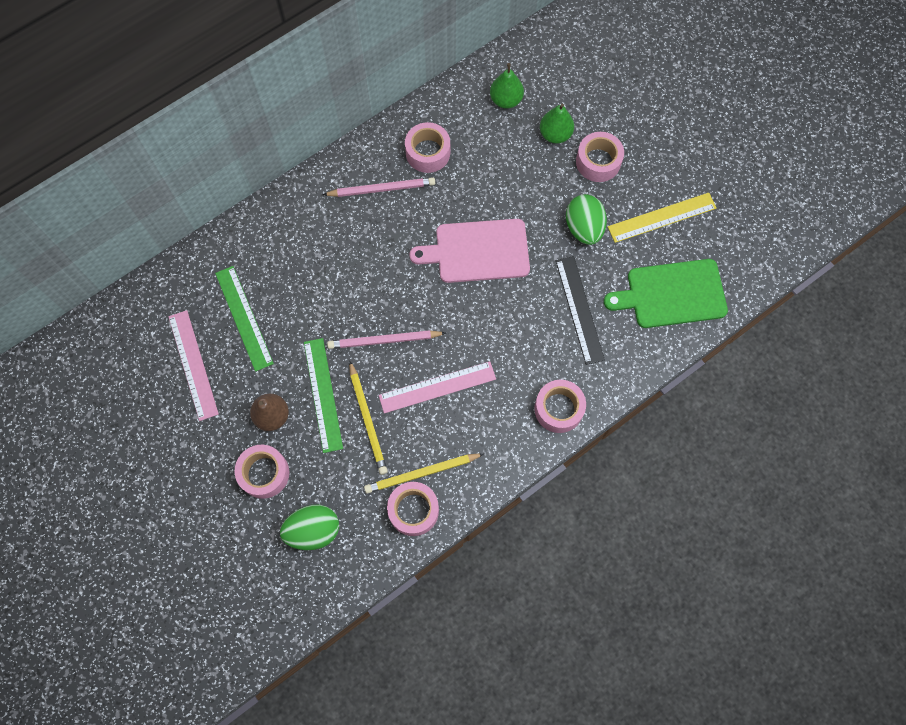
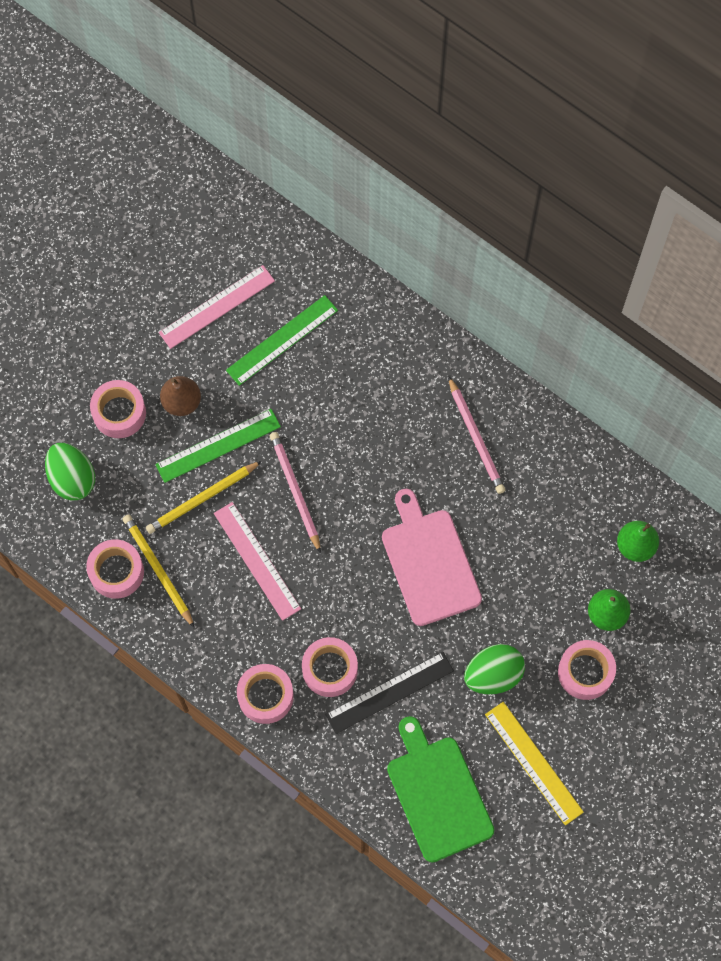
camera: 75 degrees right, 0 degrees up
(428, 152) = (537, 475): pink tape -> pink tape (330, 669)

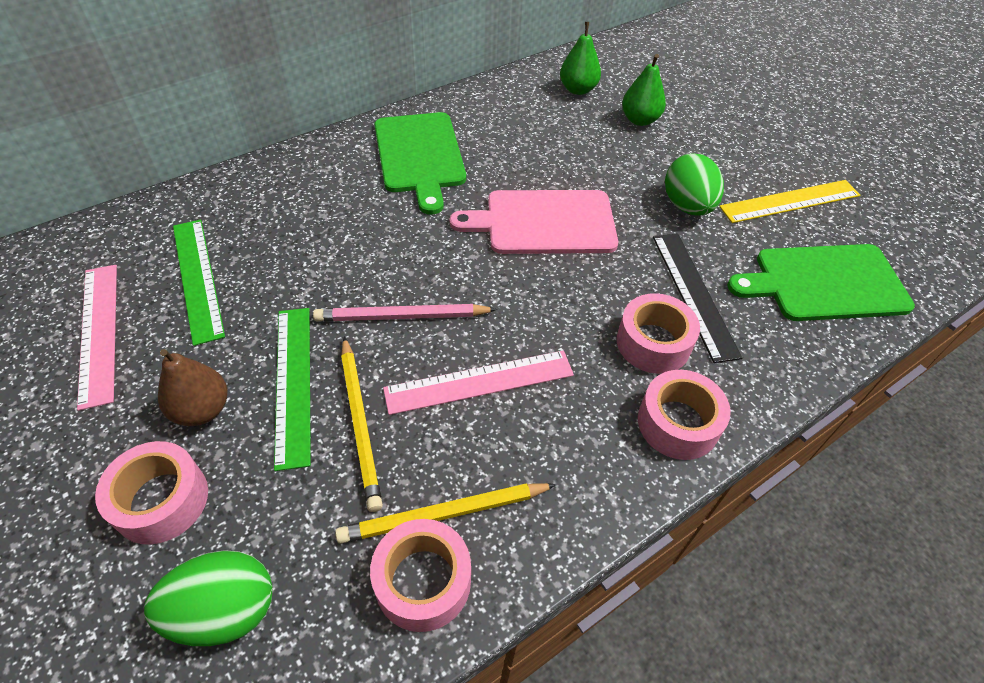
camera: 75 degrees left, 20 degrees down
(476, 438) = (420, 156): pink pencil -> green cutting board
(585, 672) = (696, 146): pink tape -> none

